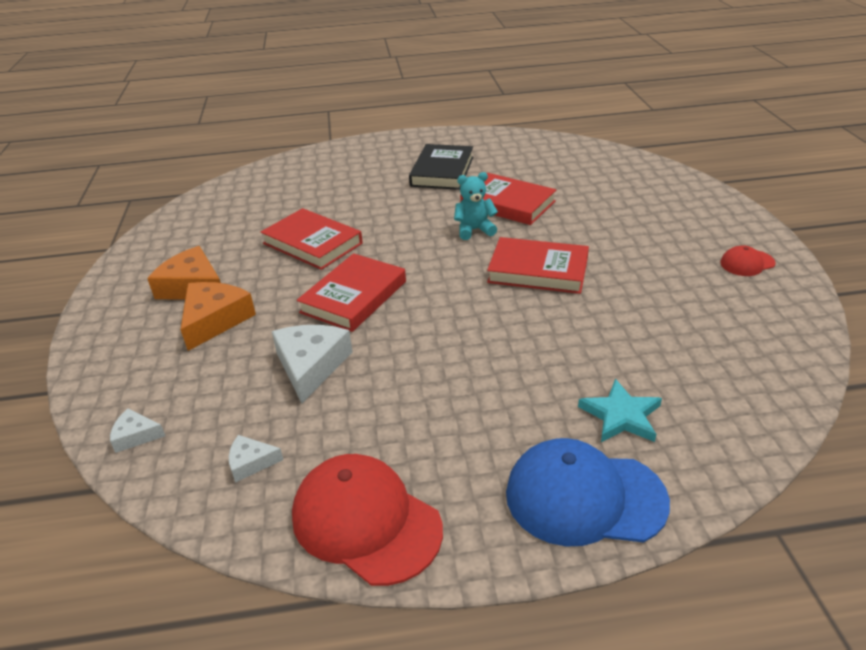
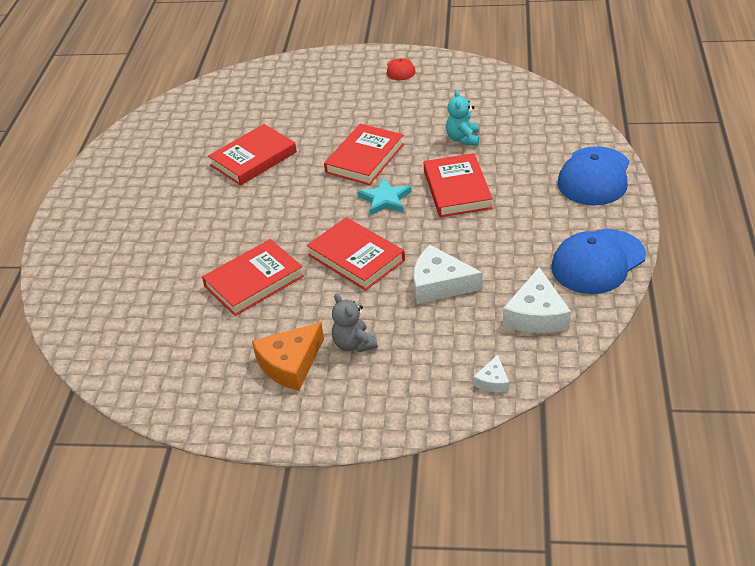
camera: 75 degrees left, 5 degrees up
(214, 320) = (354, 344): orange cheese -> grey teddy bear
(251, 462) = (536, 314): white cheese -> white cheese, size x1.93
(366, 521) = (598, 262): red cap -> blue cap
(442, 171) = (164, 189): black book -> none
(474, 230) = (287, 182): turquoise teddy bear -> turquoise teddy bear (463, 139)
(501, 352) = (457, 189): none -> red book
(621, 416) = (534, 151): turquoise star -> turquoise star (385, 200)

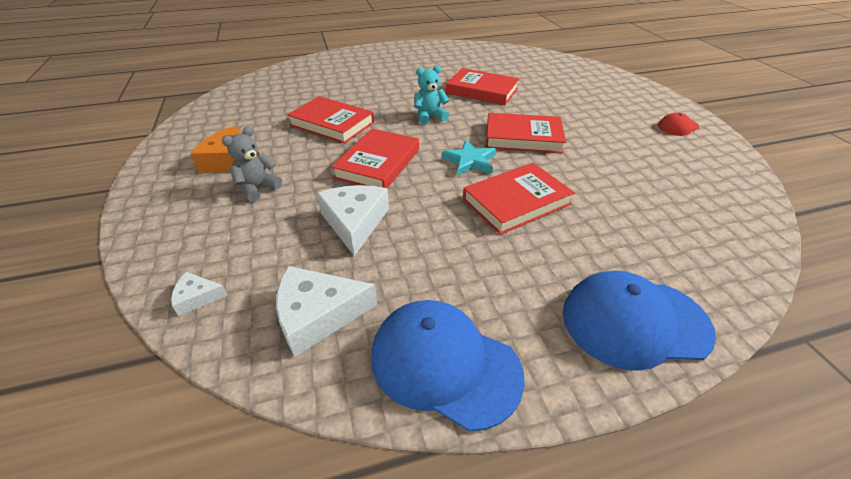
camera: 65 degrees right, 0 degrees up
(463, 139) = (606, 188): turquoise teddy bear -> turquoise teddy bear (429, 117)

